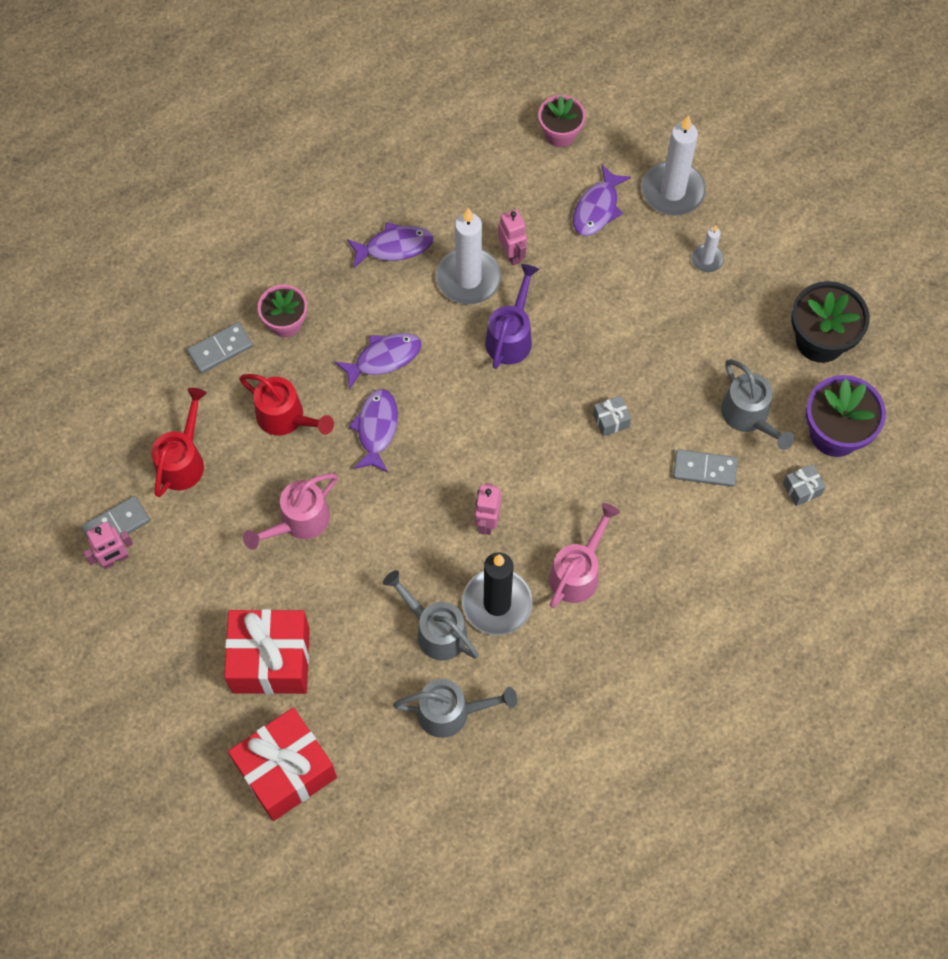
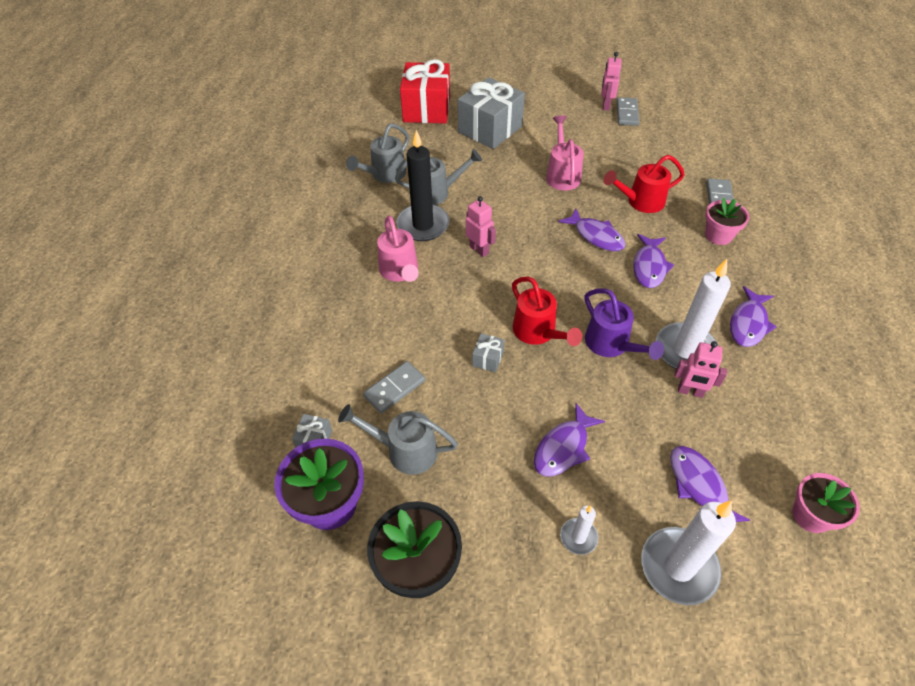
camera: 130 degrees right, 15 degrees down
(183, 460) = (647, 151): red watering can -> red watering can (538, 333)
(271, 660) = (490, 129): red gift -> grey gift
(645, 311) = (563, 447): none -> purple fish

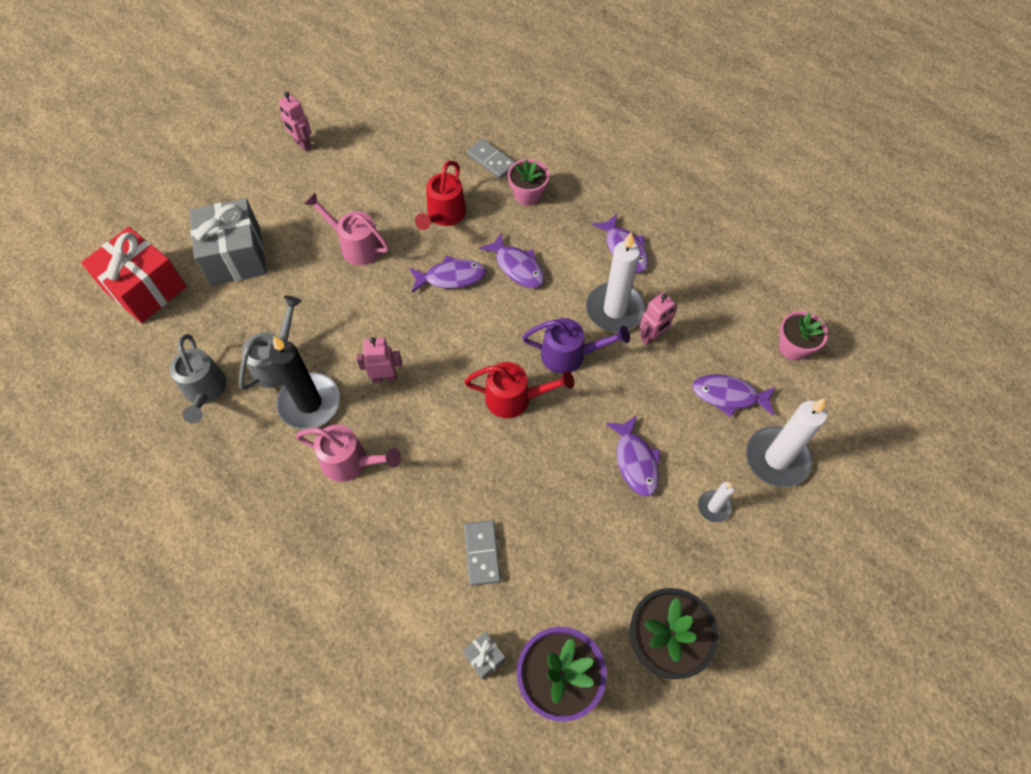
camera: 55 degrees left, 10 degrees up
(404, 450) = (551, 585): grey watering can -> none
(488, 358) = (510, 456): grey gift -> none
(627, 113) = (330, 138): grey domino -> none

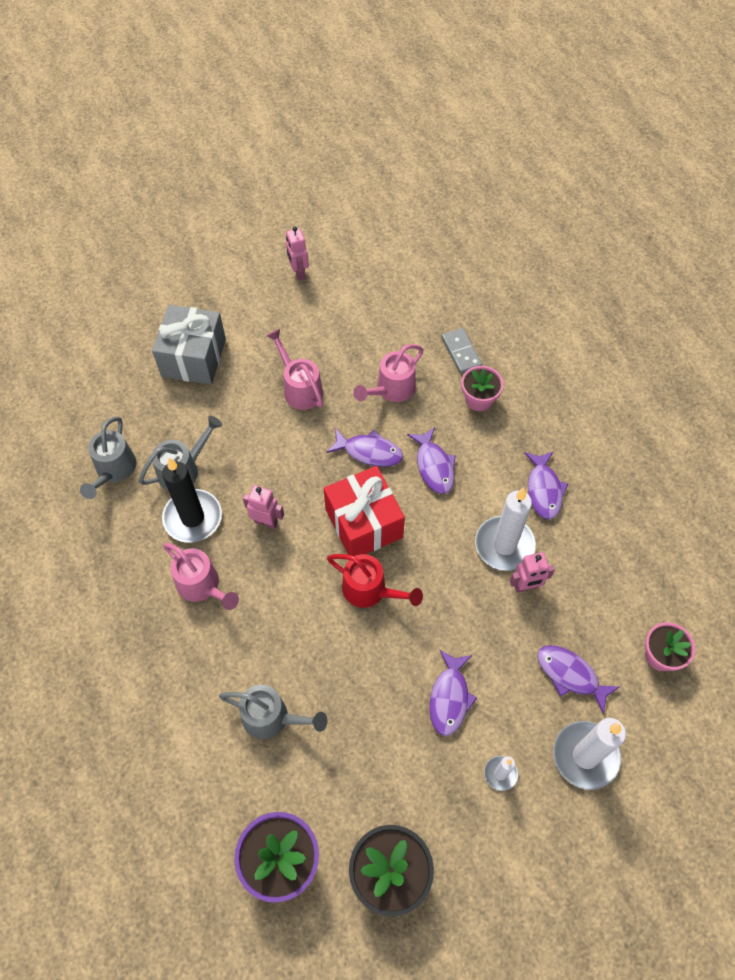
camera: 25 degrees right, 0 degrees up
(145, 288) = (107, 358): red gift -> red gift (364, 523)
(444, 215) = (391, 390): red watering can -> pink watering can
(482, 553) = (272, 718): grey domino -> grey watering can
(484, 657) = (230, 810): grey gift -> none
(570, 355) = (440, 571): purple watering can -> none

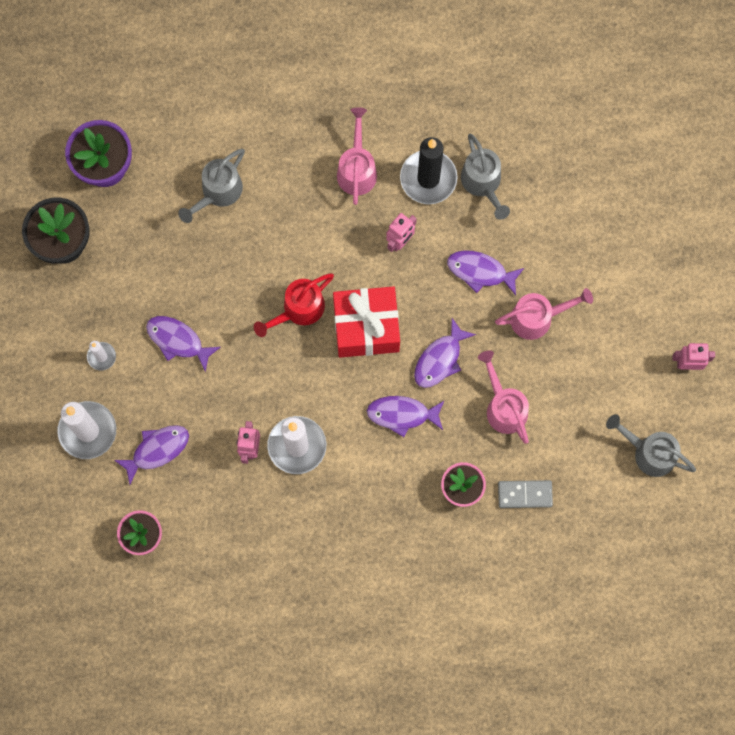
camera: 110 degrees right, 15 degrees up
(113, 470) = (504, 121): grey watering can -> grey watering can (649, 452)
(193, 358) = (611, 226): grey gift -> none
(202, 586) = (357, 169): pink watering can -> pink watering can turned 120 degrees clockwise
(544, 490) = (339, 508): purple fish -> purple fish (480, 271)

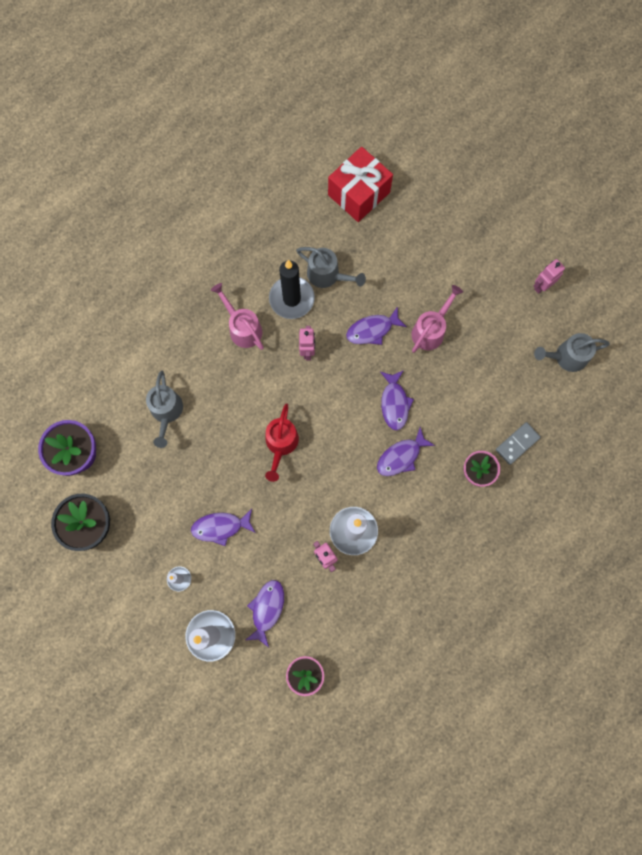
camera: 40 degrees left, 0 degrees up
(366, 327) = (332, 421): red gift -> red gift (359, 193)
(504, 406) = (458, 400): pink watering can -> none

